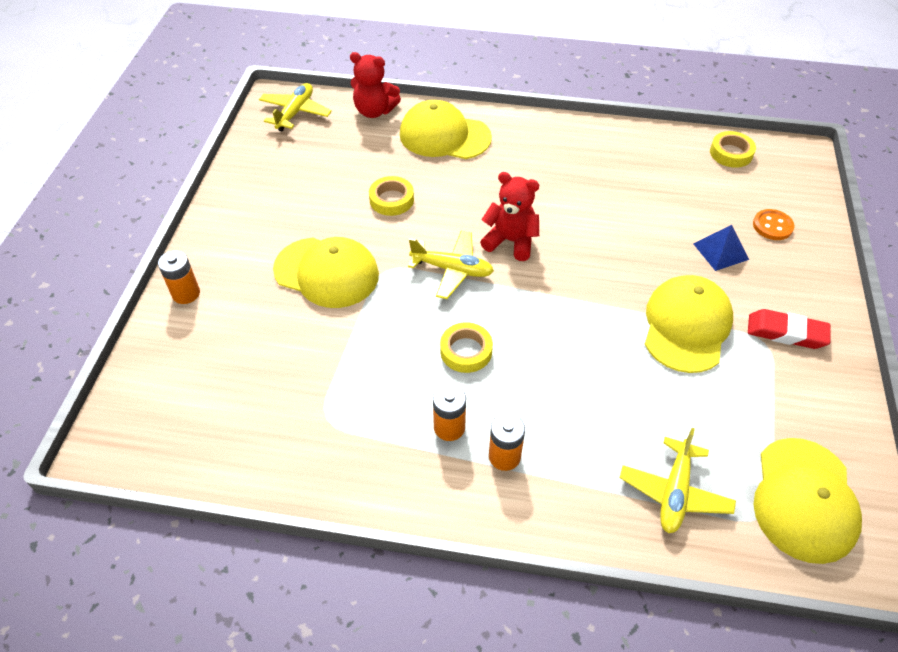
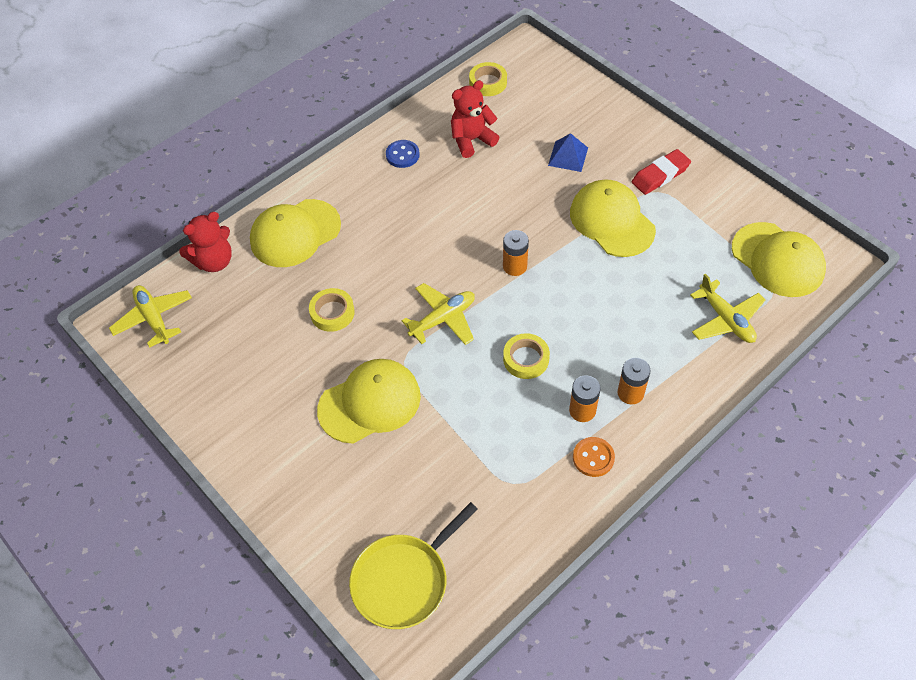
camera: 50 degrees left, 5 degrees up
(172, 396) = (404, 580): none -> yellow pan
(186, 293) = (300, 517): orange battery -> orange battery (515, 266)
(511, 241) = (449, 265): red teddy bear -> red teddy bear (472, 140)
(589, 148) = (402, 155): none -> blue button
(772, 226) = (572, 113): orange button -> orange button (593, 458)

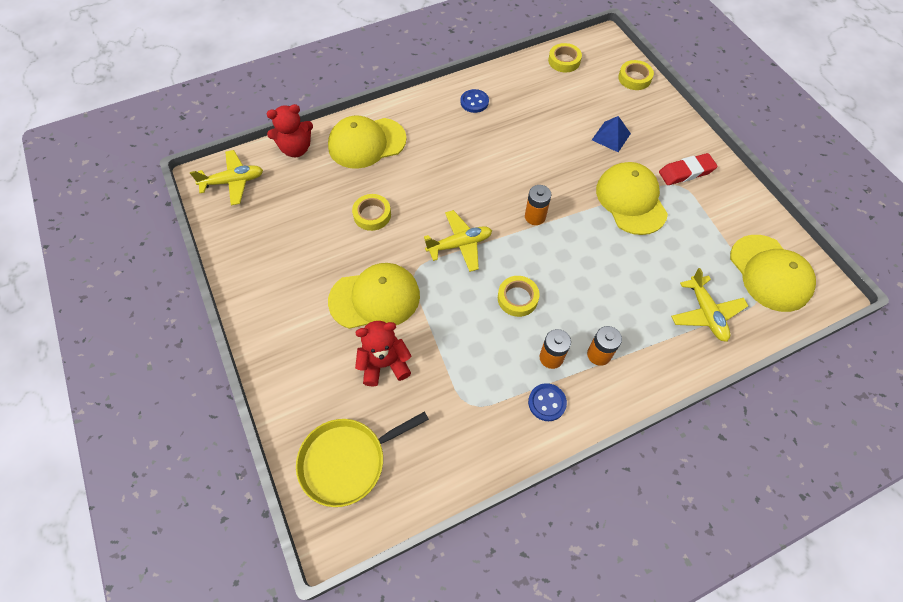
camera: 15 degrees right, 5 degrees up
(153, 319) = (233, 182): yellow plane -> yellow plane turned 90 degrees clockwise
(472, 140) = (535, 104): red teddy bear -> red teddy bear (384, 364)
(572, 84) = (634, 78): none -> yellow tape
(593, 458) = (547, 403): orange button -> blue button

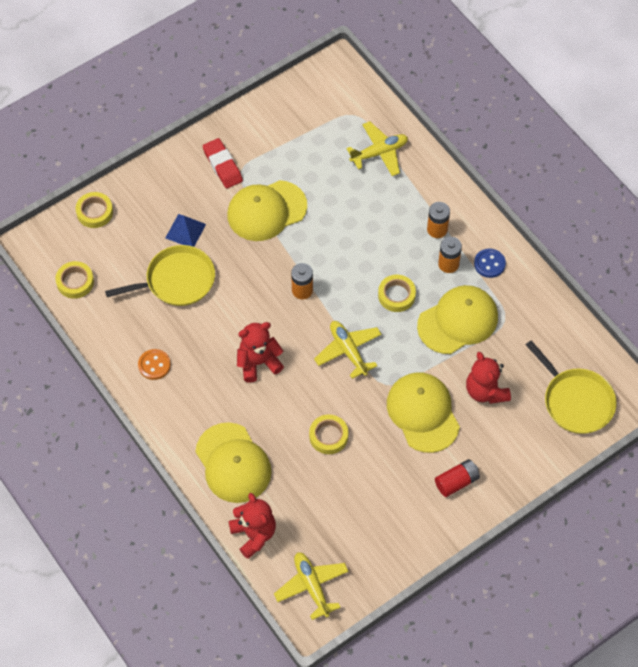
camera: 100 degrees left, 0 degrees up
(290, 314) = (456, 482): none -> red battery
(461, 172) = (258, 362): none -> red teddy bear
(474, 102) = (154, 365): blue button -> orange button
(557, 125) = (176, 281): none -> yellow pan
(770, 273) = (328, 105): yellow cap -> yellow cap (458, 321)

